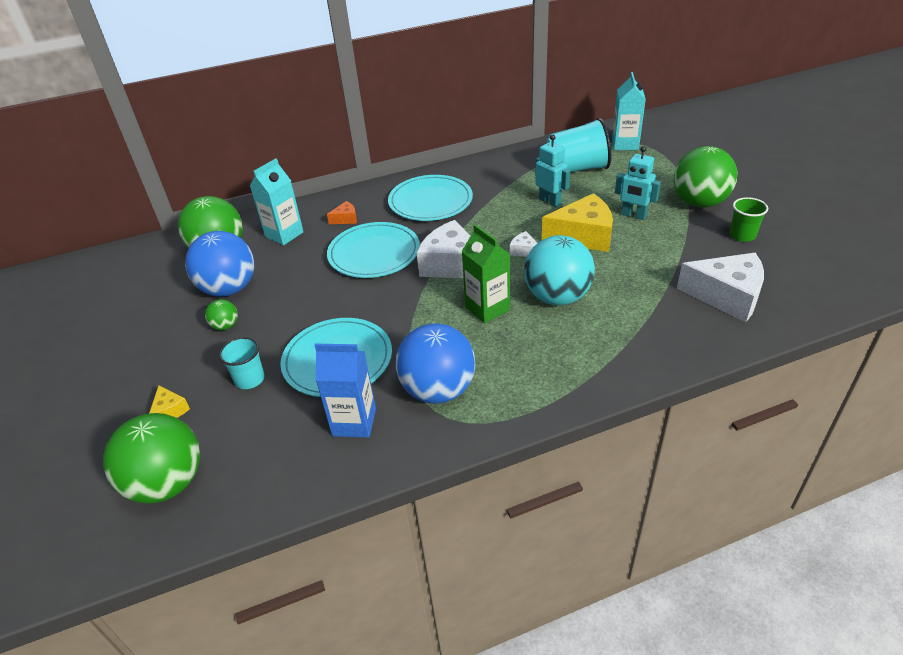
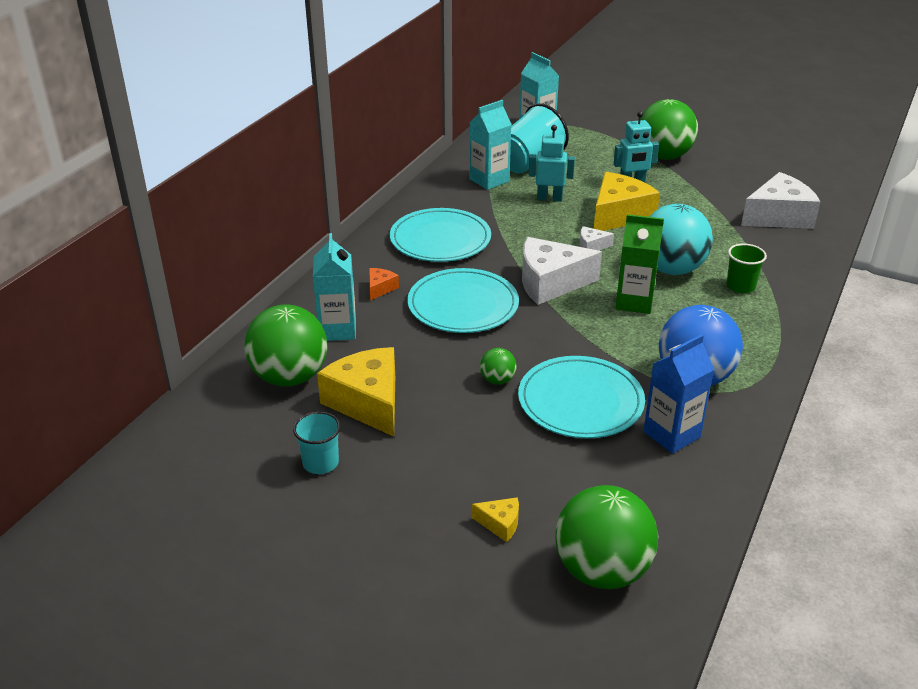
camera: 45 degrees left, 5 degrees down
(225, 326) = (425, 433): green ball -> green ball (497, 380)
(229, 289) = (368, 402): blue ball -> yellow cheese
(249, 379) = (529, 458): turquoise cup -> turquoise cup (320, 463)
(527, 171) = (489, 180): none -> turquoise carton
(742, 235) = (727, 169): green cup -> green cup (740, 286)

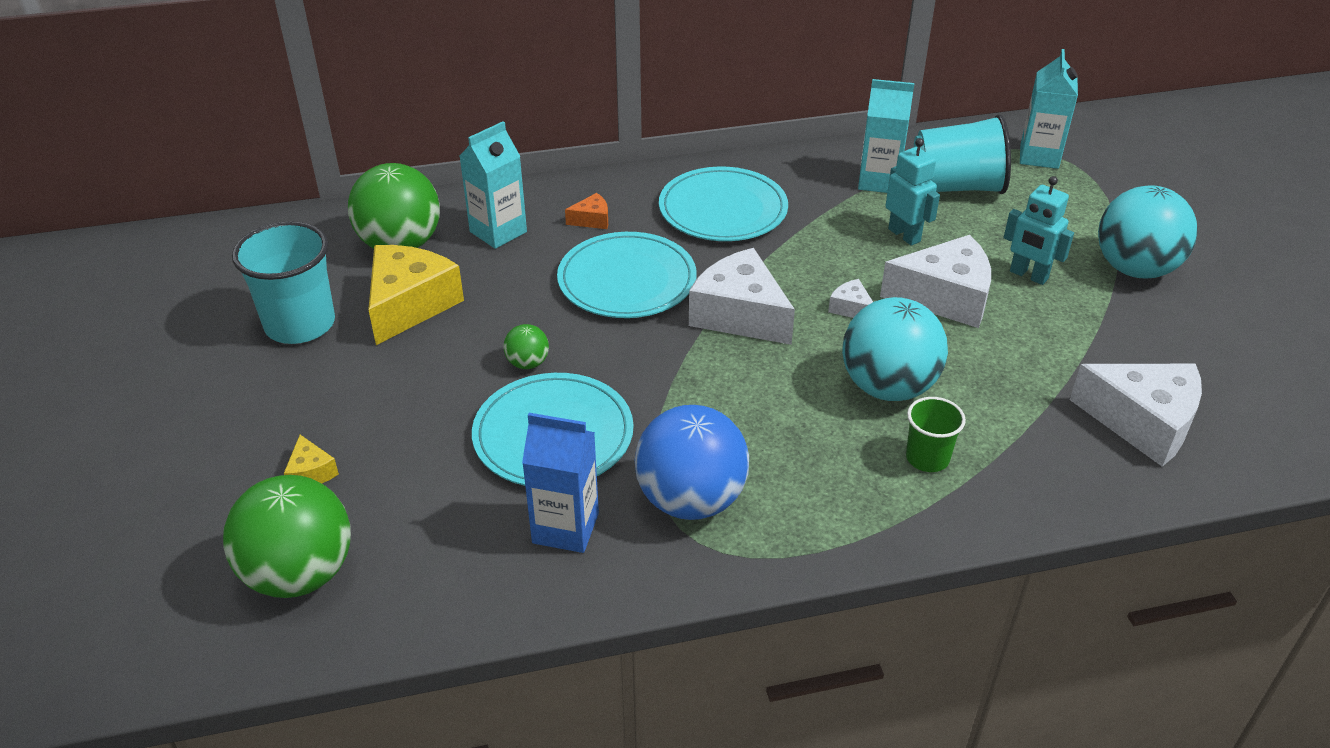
camera: 50 degrees right, 5 degrees up
(320, 463) = (300, 324): turquoise cup -> turquoise cup, size x1.80
(619, 215) = (945, 297): yellow cheese -> white cheese
(634, 302) = (781, 389): green carton -> none
(664, 156) = (1135, 269): green ball -> turquoise ball

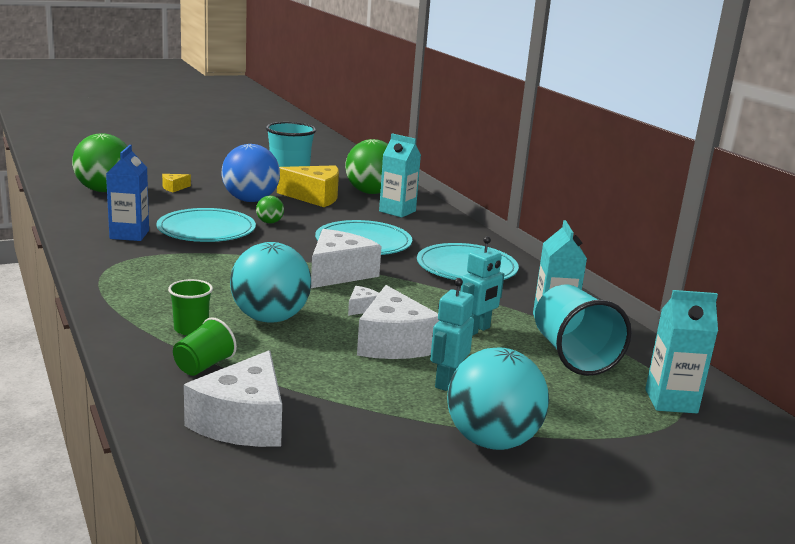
camera: 75 degrees right, 20 degrees down
(592, 220) = (426, 232): orange cheese -> none
(691, 500) = (150, 261): blue ball -> blue ball (250, 200)
(1025, 449) = (203, 366): none -> green cup

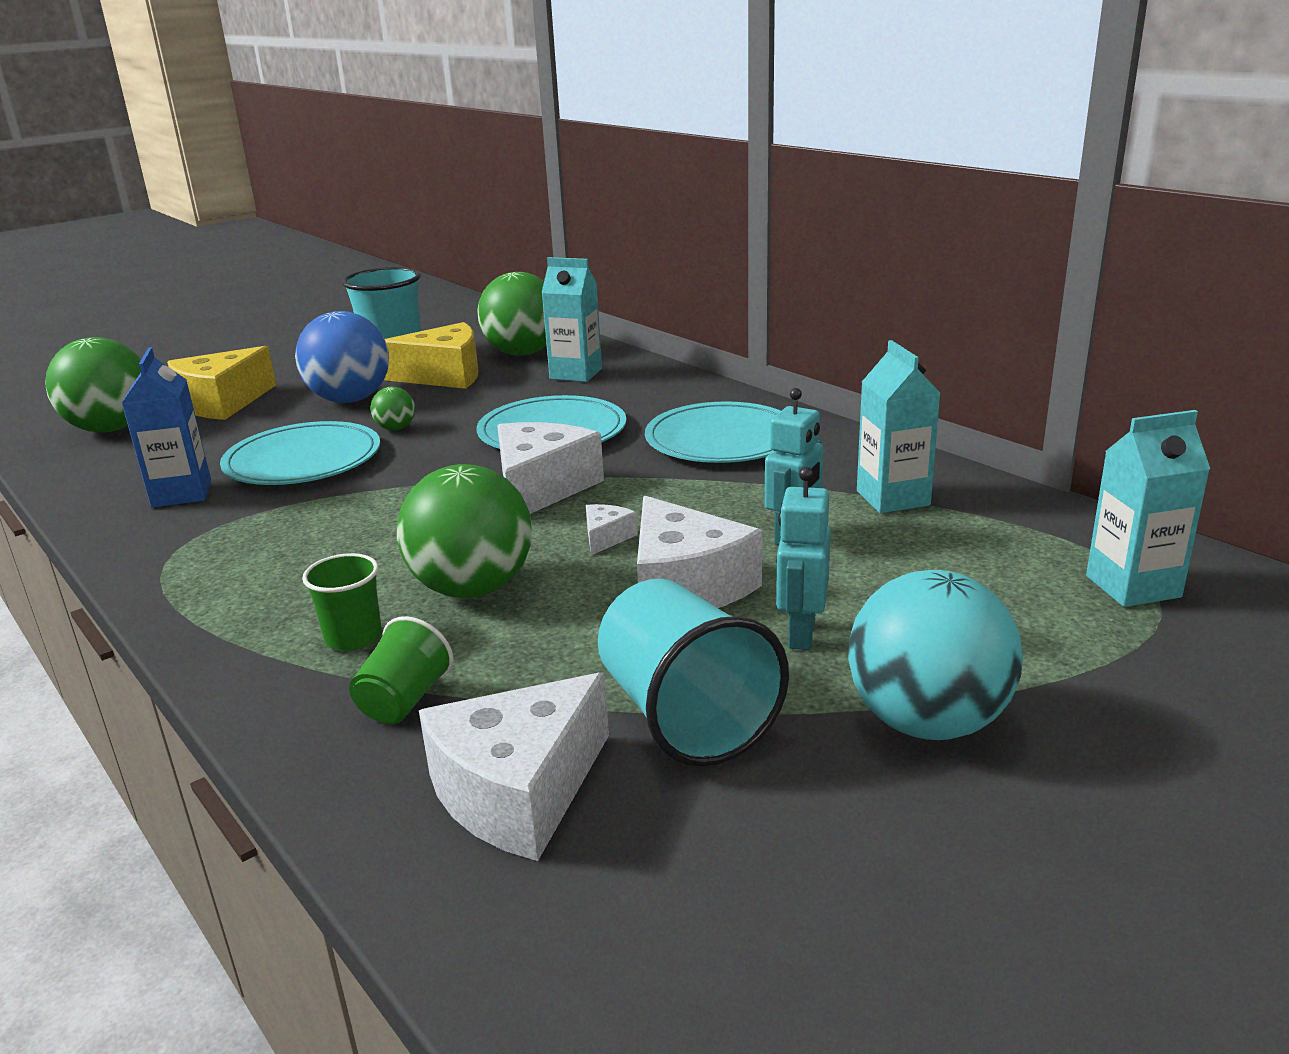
camera: 10 degrees left, 5 degrees up
(174, 188) = (222, 403): yellow cheese -> yellow cheese, size x2.22
(243, 421) = (518, 791): white cheese -> white cheese turned 45 degrees clockwise
(270, 318) = (472, 588): turquoise ball -> green ball
(573, 355) = (953, 545): turquoise cup -> turquoise cup (685, 716)

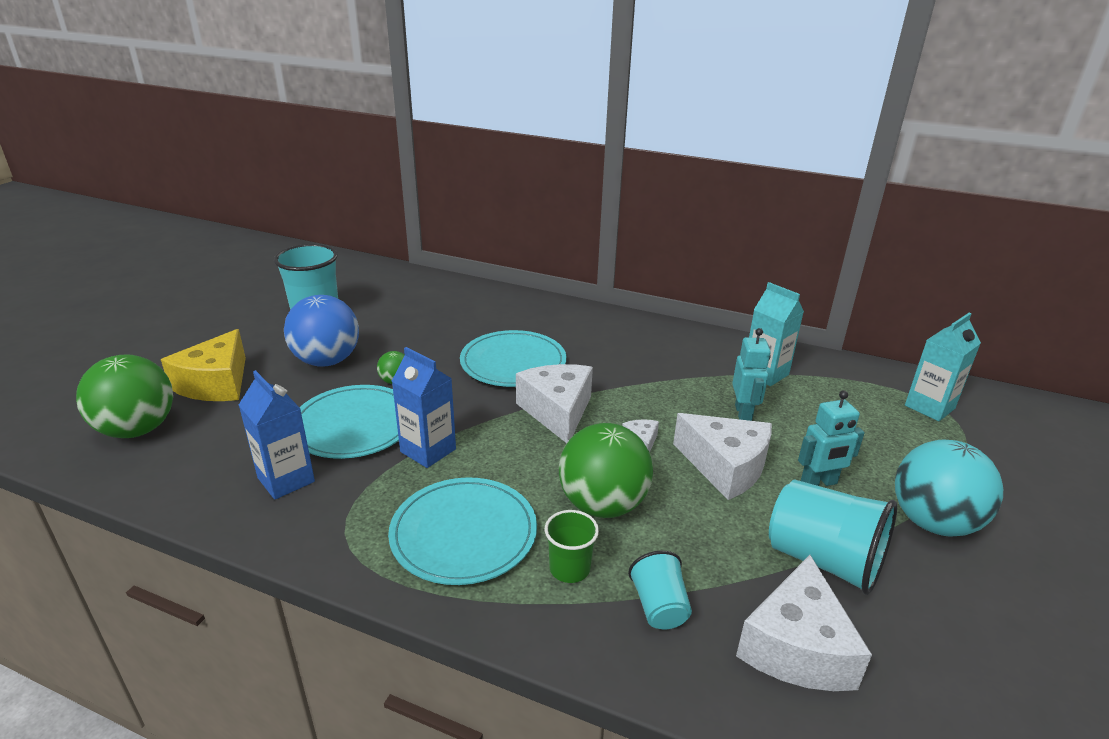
camera: 30 degrees left, 5 degrees up
(347, 496) = (428, 450): none -> blue carton
(404, 701) = (659, 607): green cup -> turquoise cup
(444, 375) = (379, 326): yellow cheese -> none
(522, 353) = (416, 296): green ball -> none
(576, 374) = (475, 309): turquoise carton -> none
(722, 439) = (627, 348): turquoise plate -> turquoise plate (463, 533)
(800, 634) = (819, 483): turquoise robot -> turquoise robot turned 90 degrees counterclockwise

